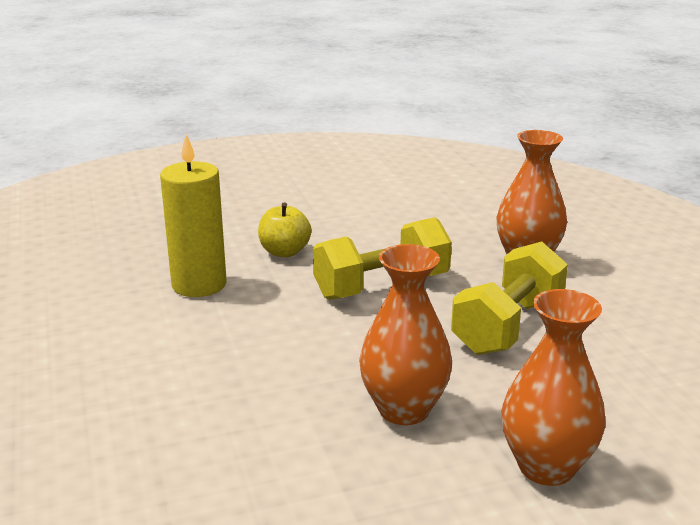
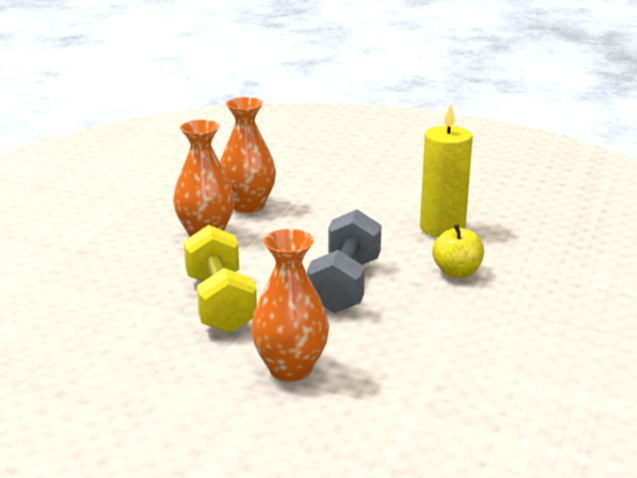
camera: 130 degrees right, 0 degrees up
(382, 286) = (345, 285): yellow dumbbell -> grey dumbbell
(546, 467) = (102, 246): orange vase -> orange vase (248, 206)

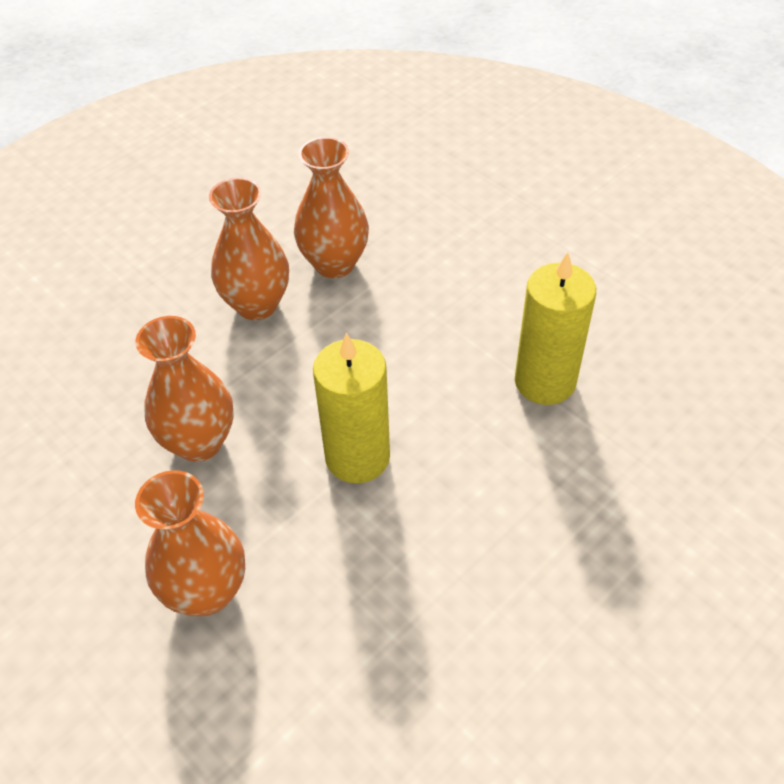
camera: 25 degrees right, 25 degrees up
(220, 303) = (199, 442): yellow dumbbell -> orange vase
(345, 285) = (357, 457): grey dumbbell -> yellow candle
(457, 272) = (509, 478): yellow apple -> none

